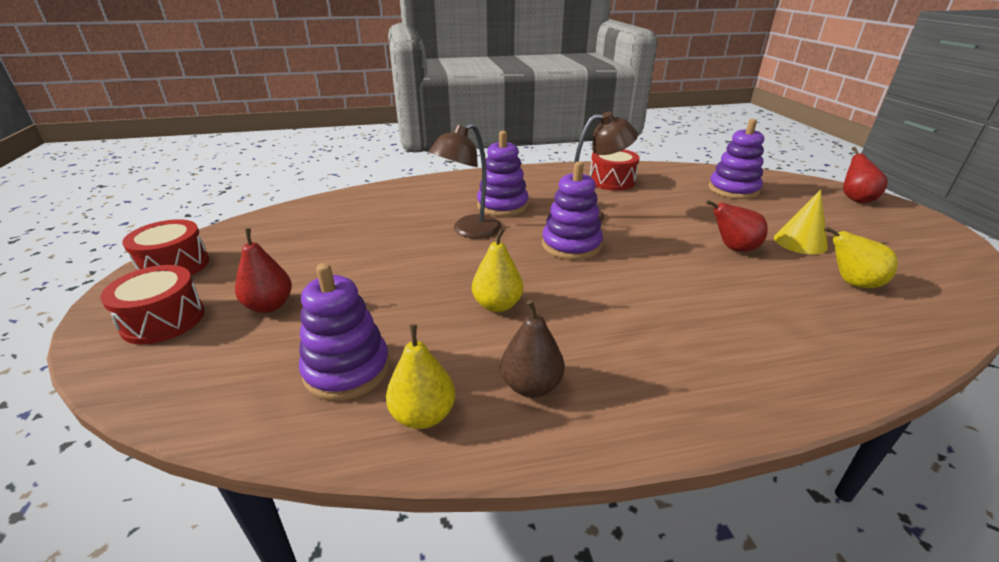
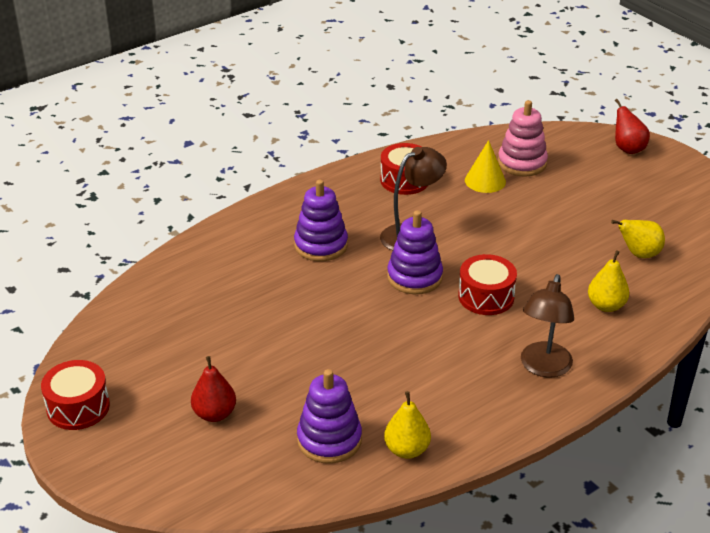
camera: 25 degrees left, 5 degrees up
(163, 320) = (141, 453): red drum -> red drum (486, 297)
(469, 231) = (314, 287): brown lamp -> brown lamp (543, 368)
(497, 305) = (395, 355): yellow pear -> yellow pear (606, 305)
(531, 386) = (460, 408): brown pear -> none
(733, 189) = (522, 163): purple stacking toy -> pink stacking toy
(733, 248) = (545, 242): red pear -> none
(800, 242) = (594, 219): yellow cone -> yellow cone (485, 181)

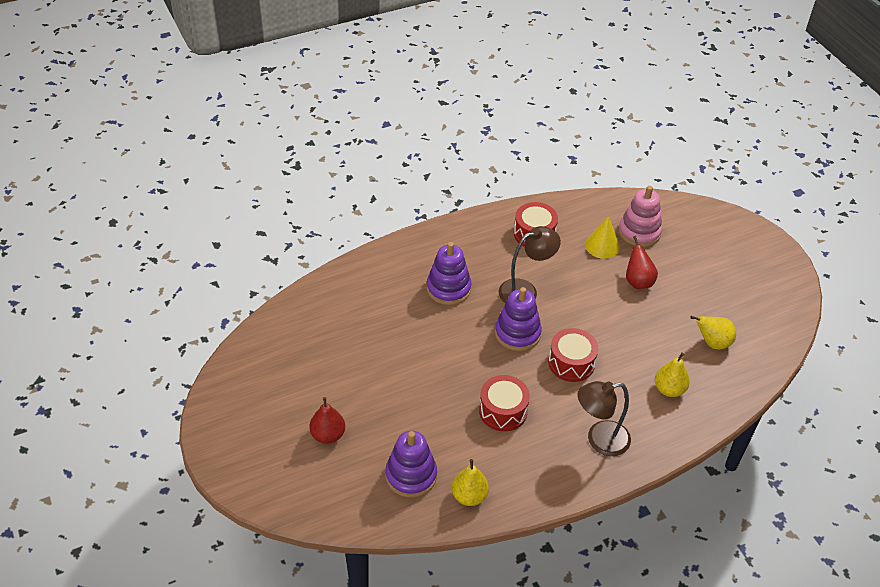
camera: 10 degrees right, 10 degrees up
(78, 407) = (225, 409): red drum -> red drum (503, 411)
(543, 368) = (599, 440): brown lamp -> brown lamp turned 45 degrees clockwise
(628, 149) = (736, 232): red pear -> red pear (638, 282)

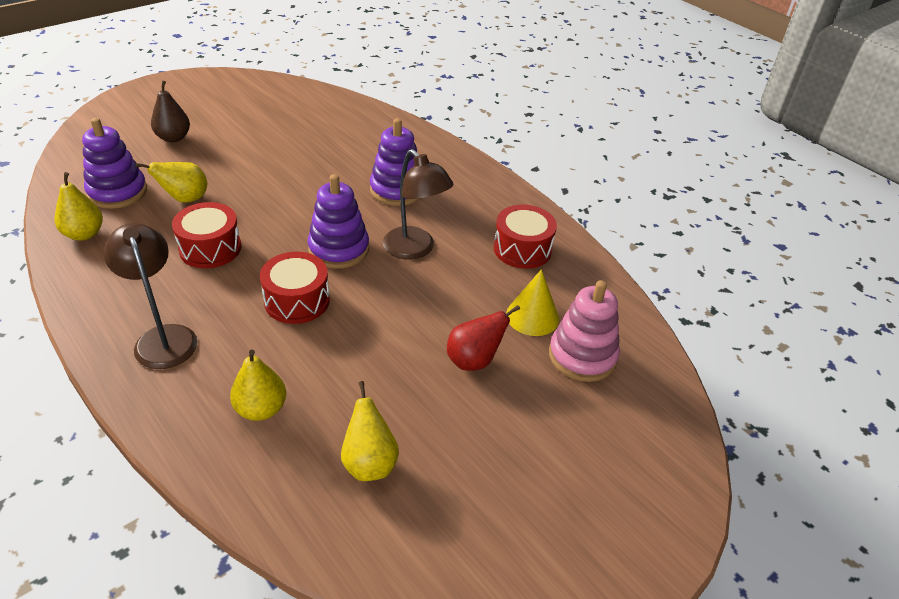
camera: 75 degrees right, 5 degrees down
(328, 435) = (173, 138): red pear -> brown pear
(432, 426) = (185, 199): none -> yellow pear

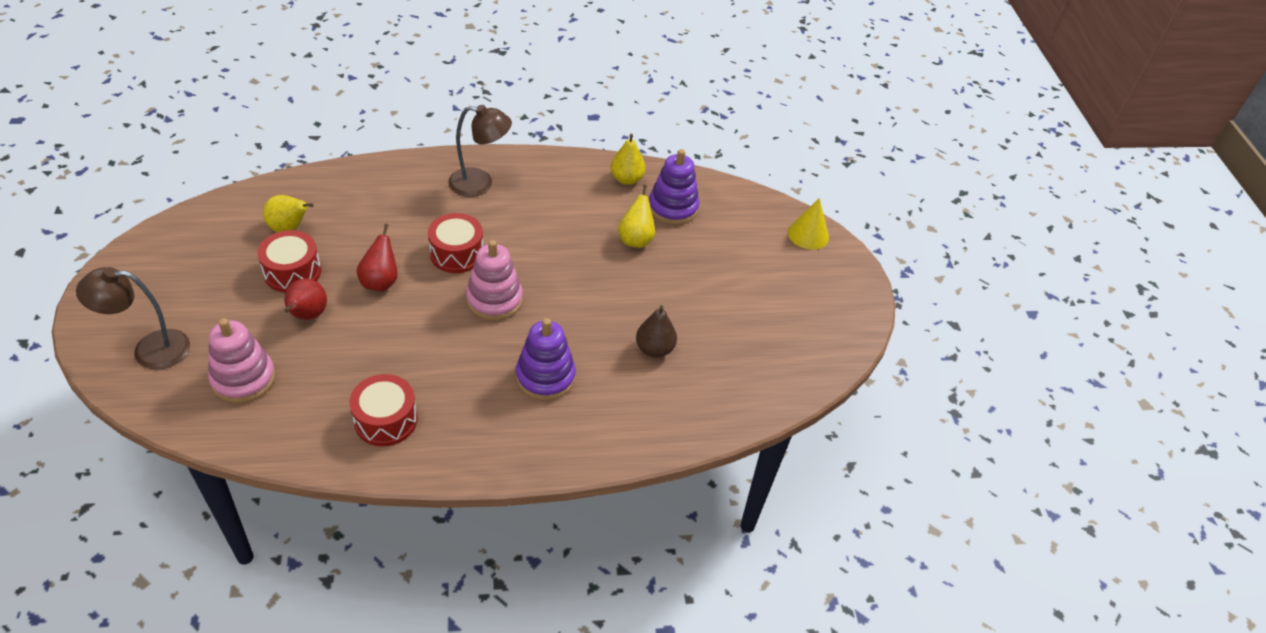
camera: 120 degrees right, 5 degrees up
(173, 138) = (742, 262): brown pear -> brown pear (654, 349)
(210, 248) = (557, 232): red drum -> red drum (292, 272)
(261, 409) = (377, 202): yellow pear -> none
(339, 249) = (494, 300): purple stacking toy -> pink stacking toy
(383, 333) = (380, 282): none -> red pear
(415, 250) = (452, 345): brown lamp -> brown lamp (150, 349)
(532, 316) = (309, 375): yellow cone -> yellow cone (808, 234)

